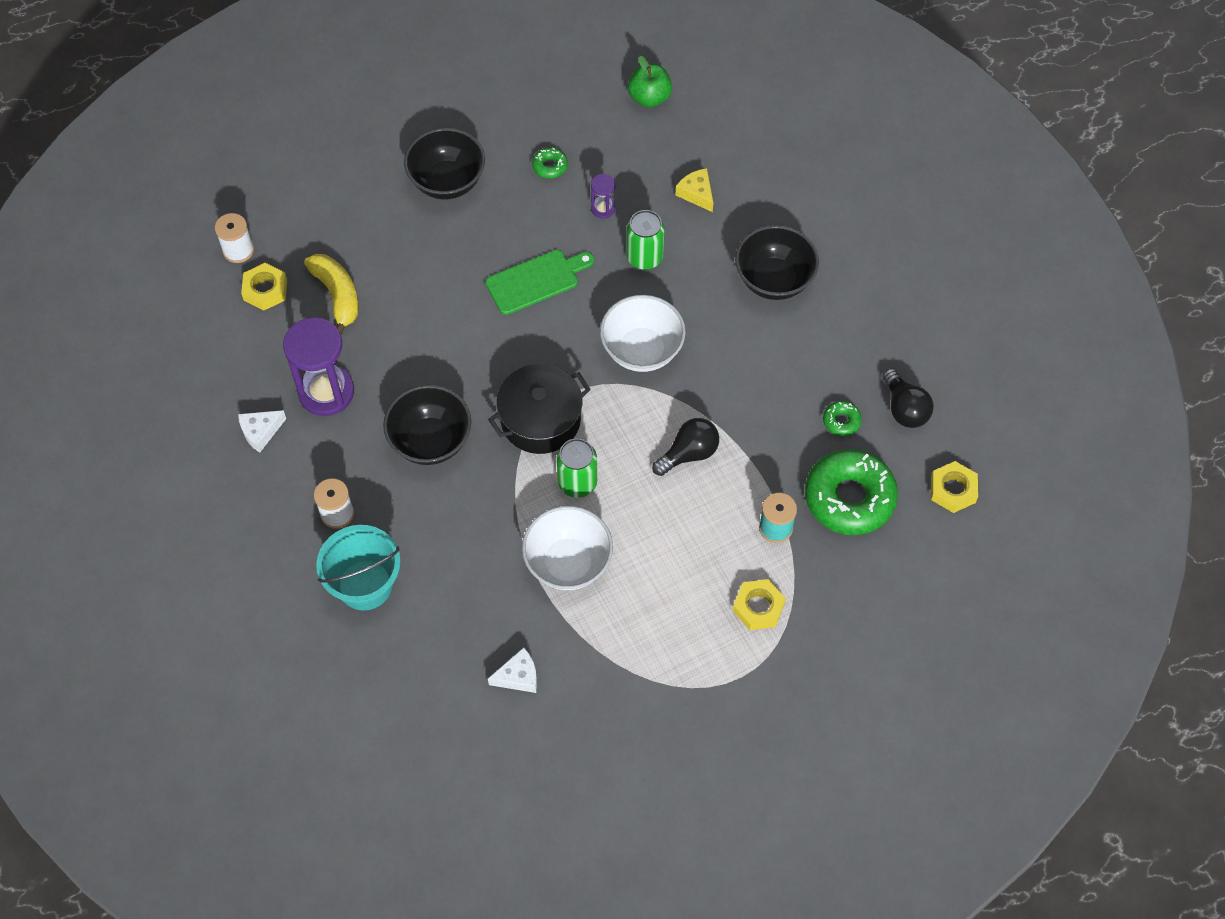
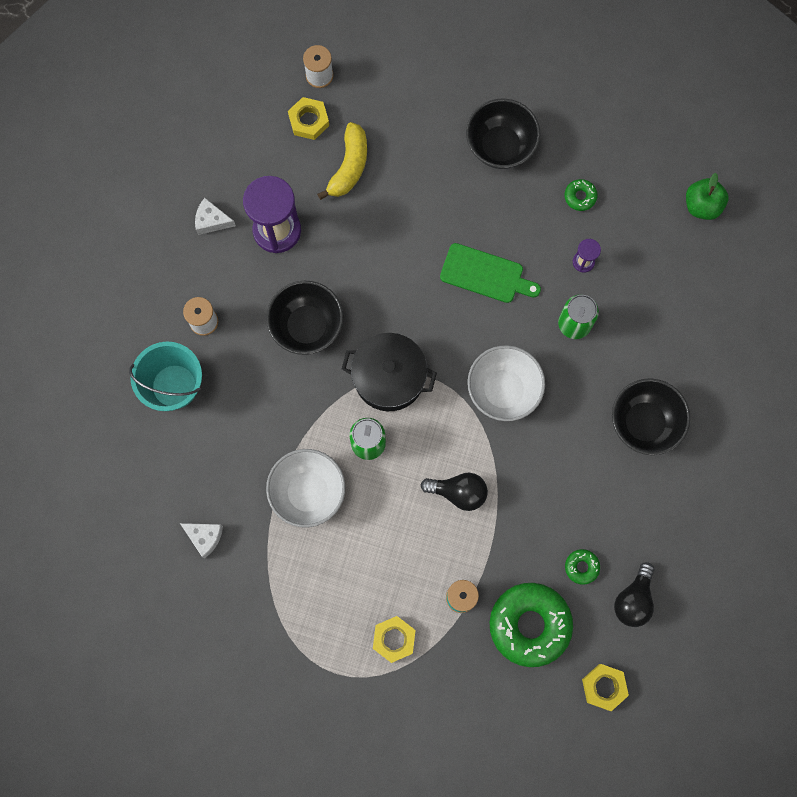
camera: 45 degrees right, 15 degrees up
(696, 193) = (658, 309): yellow cheese -> none

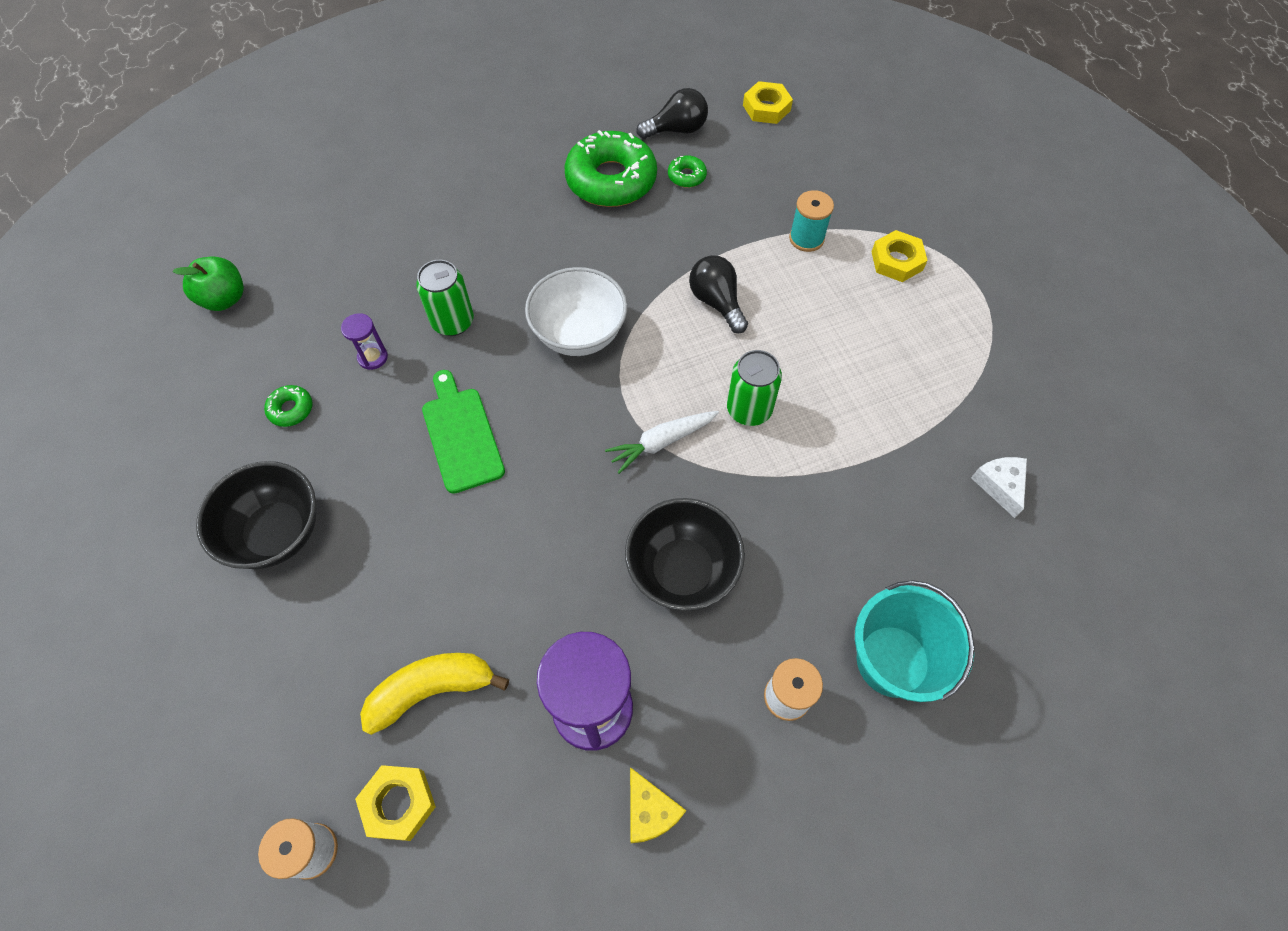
camera: 130 degrees left, 15 degrees down
(212, 221) = (650, 811): white cheese -> yellow cheese
(308, 492) = (853, 426): white bowl -> none
(389, 377) = (661, 442): black pot -> white carrot
(529, 625) = (773, 179): green donut -> green donut (611, 180)
(644, 423) = (509, 211): black bowl -> none

